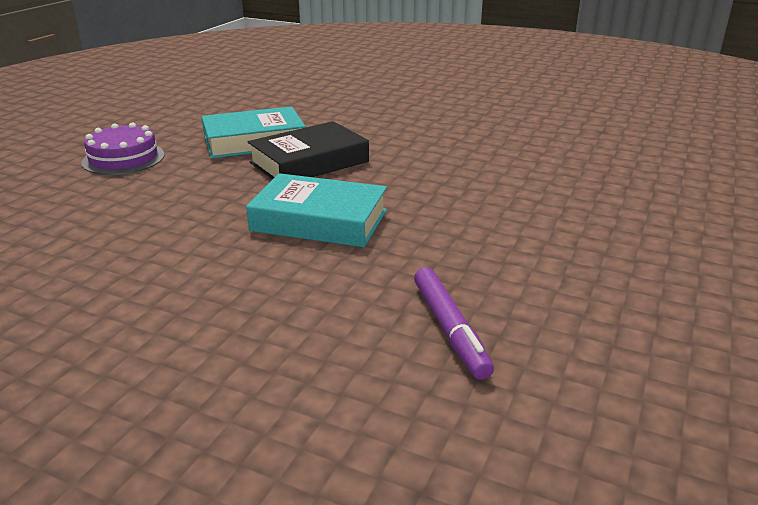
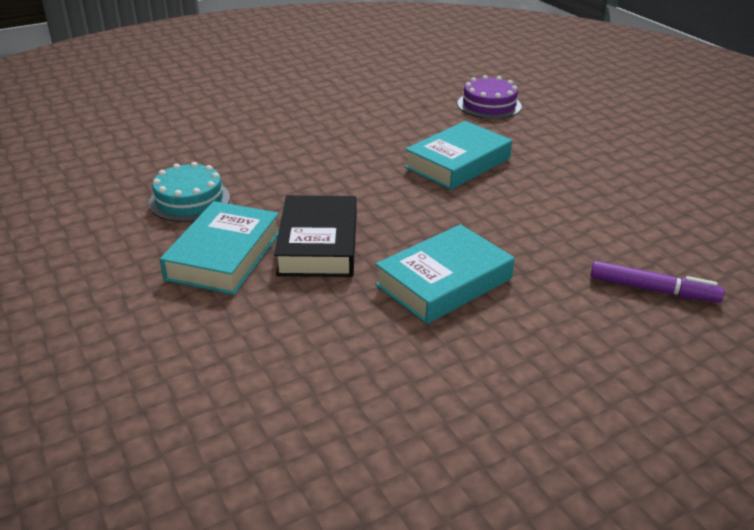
camera: 55 degrees left, 5 degrees up
(123, 158) = (153, 352): purple cake -> purple cake (489, 105)
(308, 111) = (189, 200): none -> turquoise cake
(526, 171) = (457, 163): none -> turquoise book

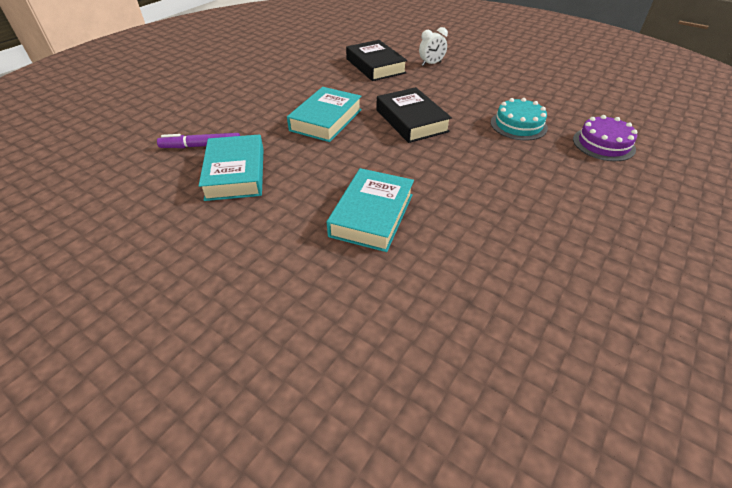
camera: 155 degrees right, 10 degrees up
(136, 358) = (431, 64): none -> white clock
(224, 255) = (452, 103): turquoise book -> turquoise book (235, 173)
(253, 392) = (375, 66): none -> black book
(489, 105) = (395, 338): purple cake -> purple cake (603, 144)

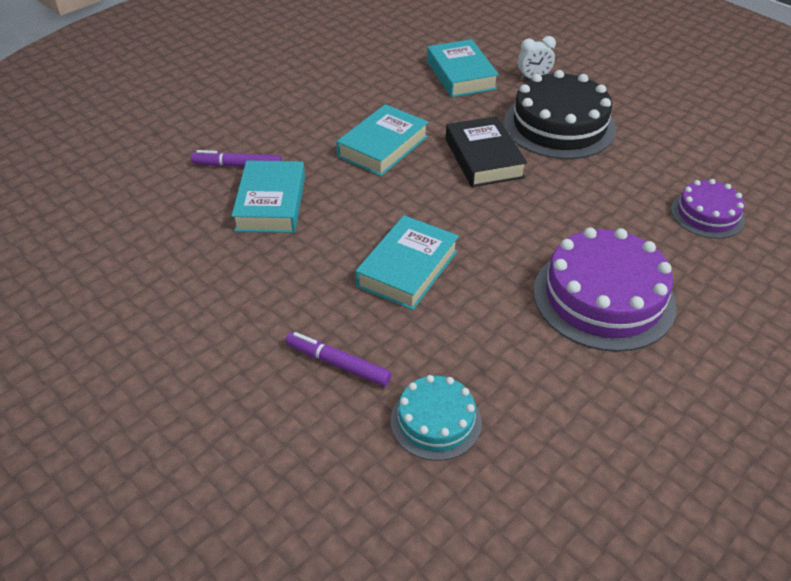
camera: 10 degrees right, 0 degrees up
(326, 316) = (338, 364): none -> purple marker
(375, 66) = (461, 75): black book -> turquoise book
(462, 93) = (559, 126): none -> black cake
(518, 125) = (612, 178): turquoise cake -> turquoise cake (436, 421)
(552, 219) = (603, 297): none -> purple cake

